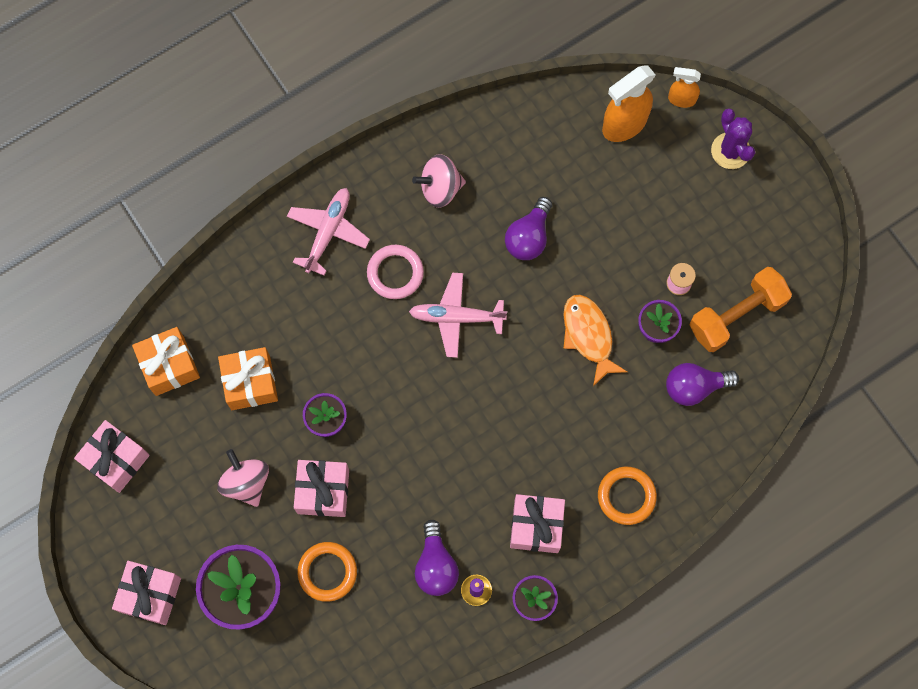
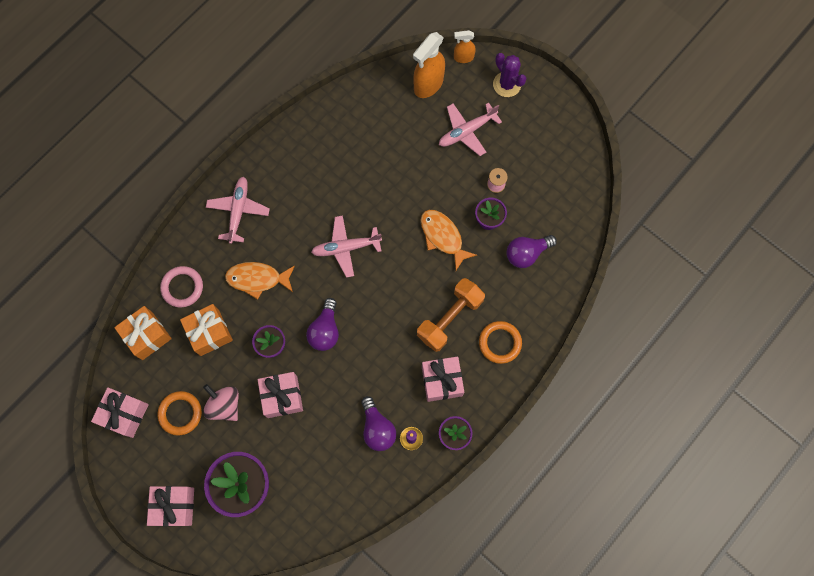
camera: 15 degrees left, 0 degrees up
(327, 572) = (300, 454): orange ring -> orange ring (180, 413)
(330, 329) = (257, 279): none -> orange fish
(395, 273) = (294, 228): pink ring -> pink ring (182, 287)
(440, 188) = (310, 160): pink spinning top -> none
(528, 237) = (382, 179): purple light bulb -> purple light bulb (325, 330)
(659, 201) = (467, 131): none -> pink plane
(736, 315) = (542, 196): orange dumbbell -> orange dumbbell (450, 318)

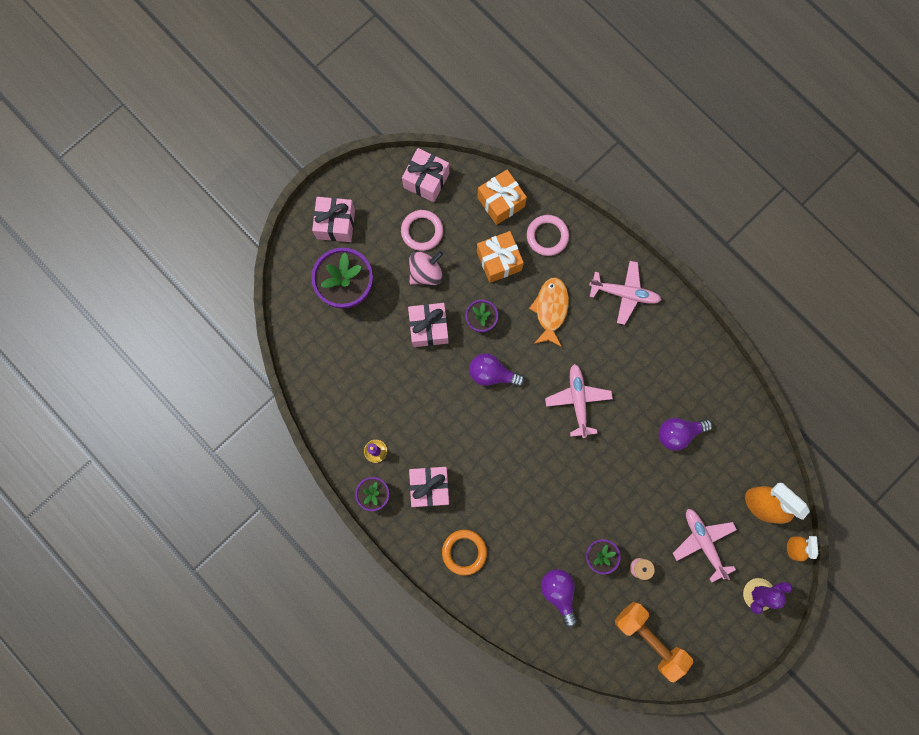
camera: 95 degrees right, 5 degrees up
(180, 413) = (422, 231): orange ring -> pink ring
(377, 428) = (389, 418): purple light bulb -> purple light bulb (678, 433)
(443, 237) = (583, 503): orange fish -> none
(450, 318) = (494, 502): orange dumbbell -> orange dumbbell (649, 638)

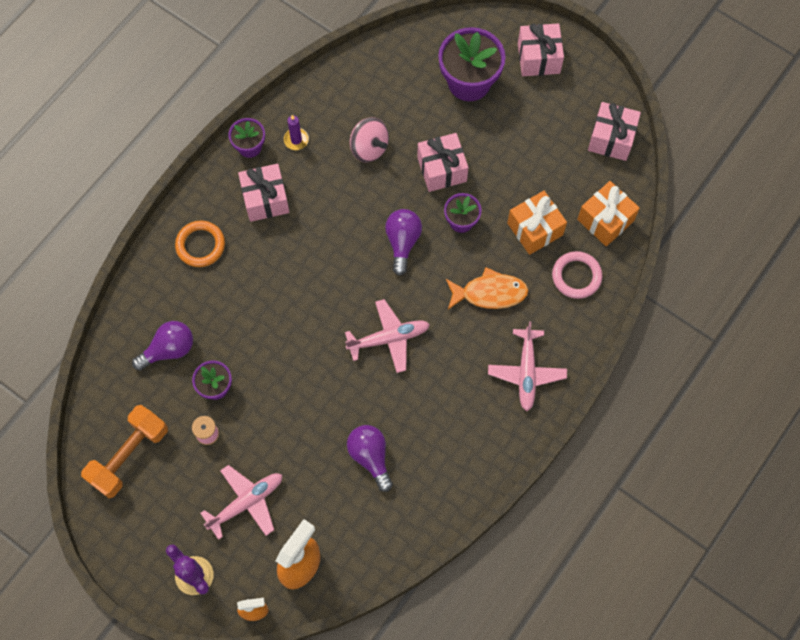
camera: 80 degrees right, 10 degrees down
(422, 231) = (551, 144): pink ring -> none
(426, 272) = (504, 156): pink spinning top -> pink spinning top (369, 148)

